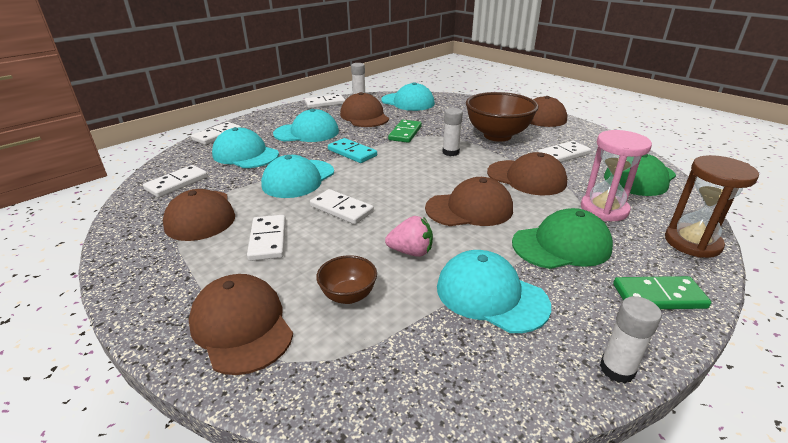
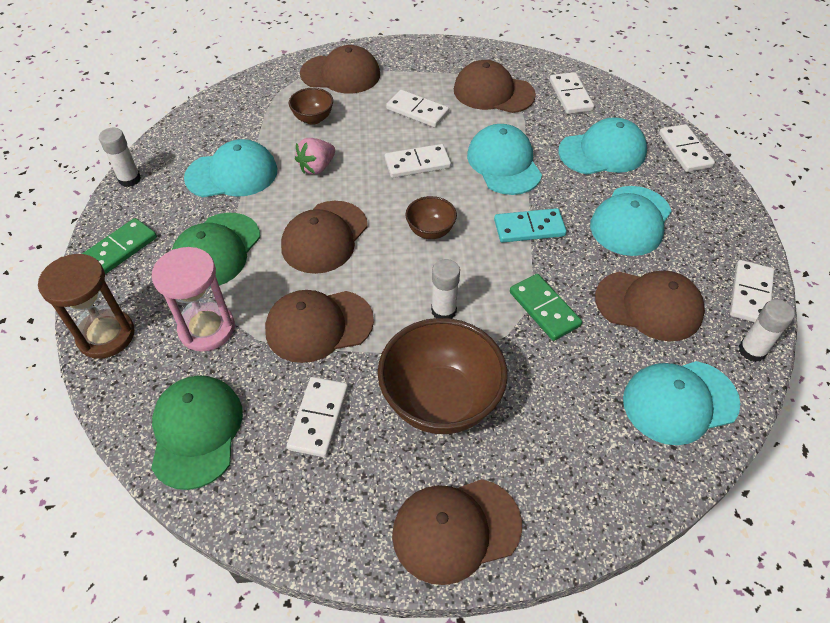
camera: 130 degrees right, 20 degrees up
(401, 177) = (430, 231): none -> brown bowl

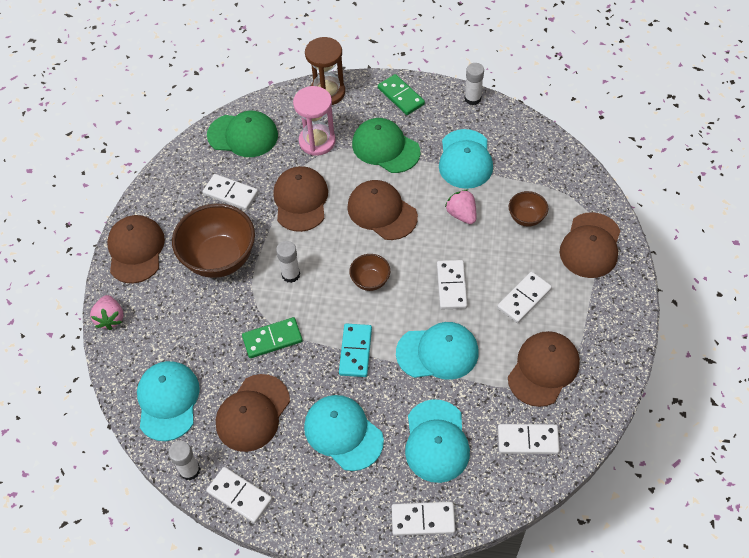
camera: 105 degrees right, 5 degrees up
(590, 525) = (110, 318): none -> pink strawberry

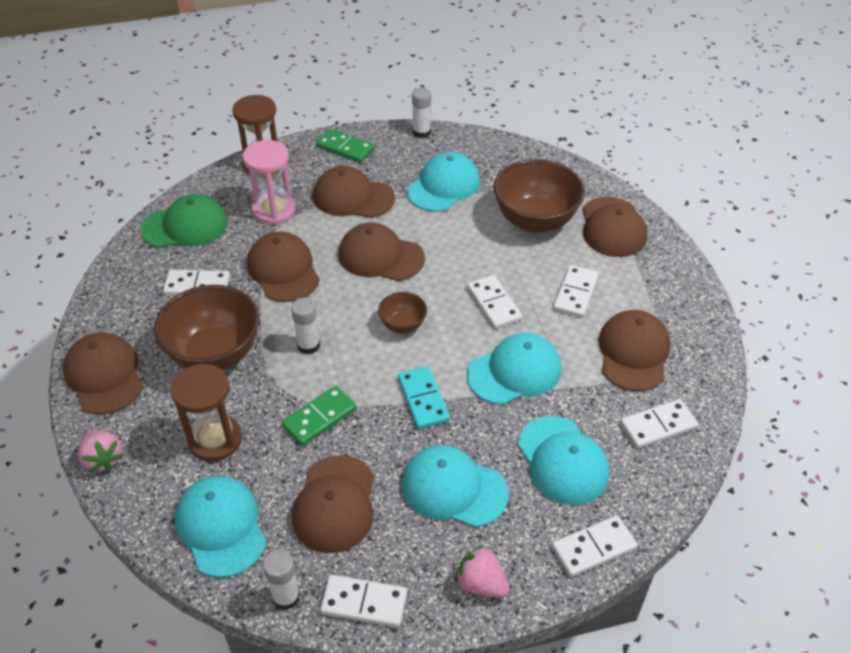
camera: 25 degrees left, 10 degrees down
(191, 330) = (215, 440): none -> brown hourglass
(385, 148) = (353, 197): green cap -> brown cap
(461, 214) = (467, 236): pink strawberry -> pink strawberry (481, 584)
(465, 159) = (443, 186): turquoise cap -> turquoise cap turned 120 degrees counterclockwise
(526, 218) = (535, 221): brown bowl -> brown bowl, size x2.03

